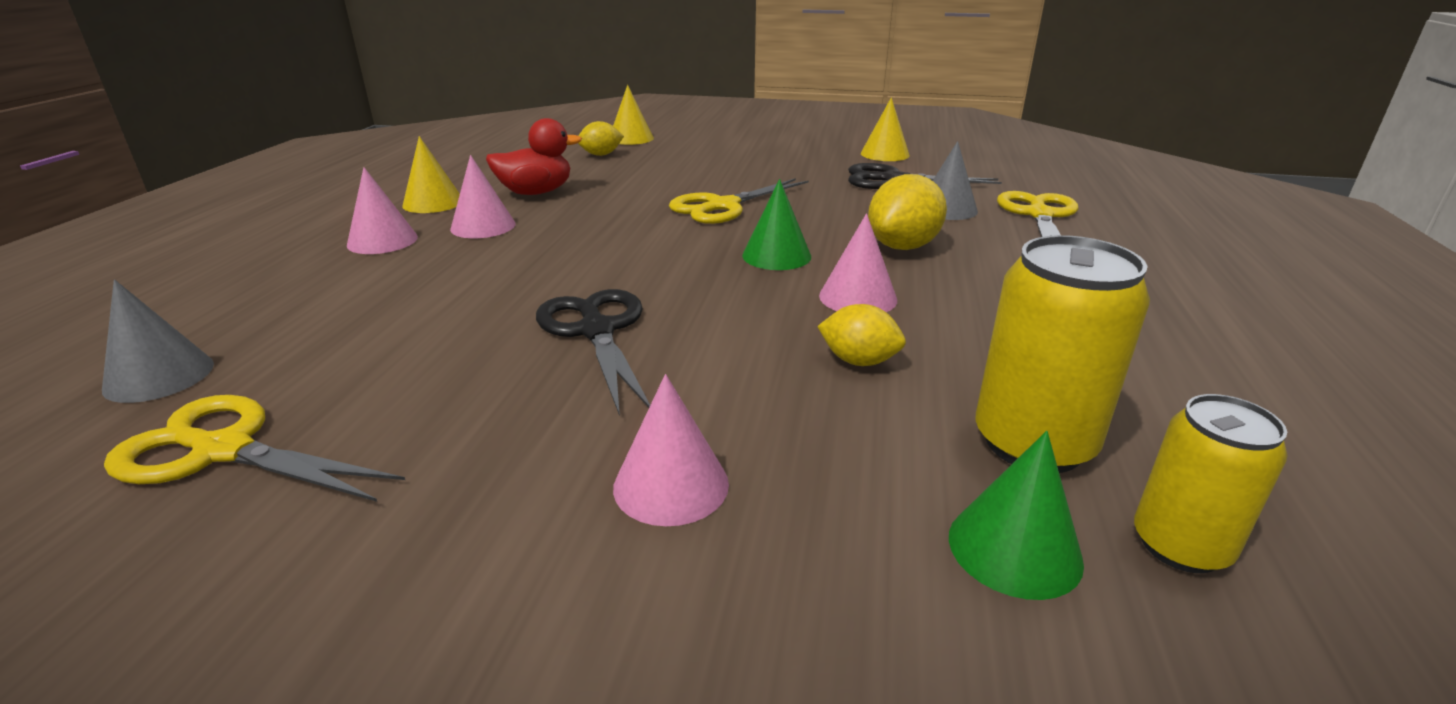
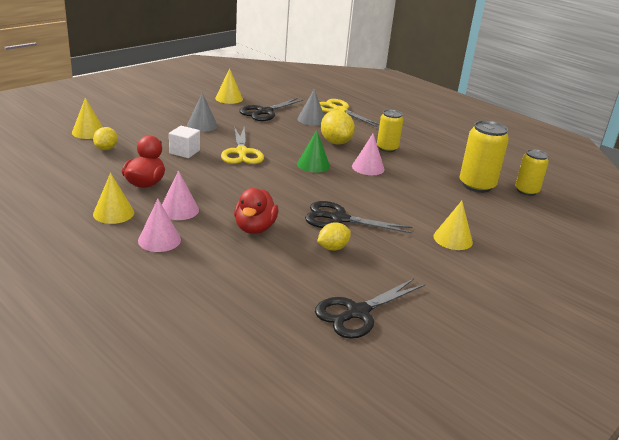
camera: 60 degrees left, 0 degrees up
(159, 376) = (268, 323): grey cone -> grey cone (202, 125)
(223, 451) = (357, 313): yellow scissors -> black scissors
(480, 280) = (255, 228): none -> red duck
(662, 182) = (184, 152): none -> white cube
(671, 485) = (453, 239): pink cone -> yellow cone
(859, 361) = (412, 186): yellow lemon -> yellow lemon (332, 248)
(984, 290) = (387, 148): none -> yellow can
(1014, 548) = (514, 208): green cone -> none

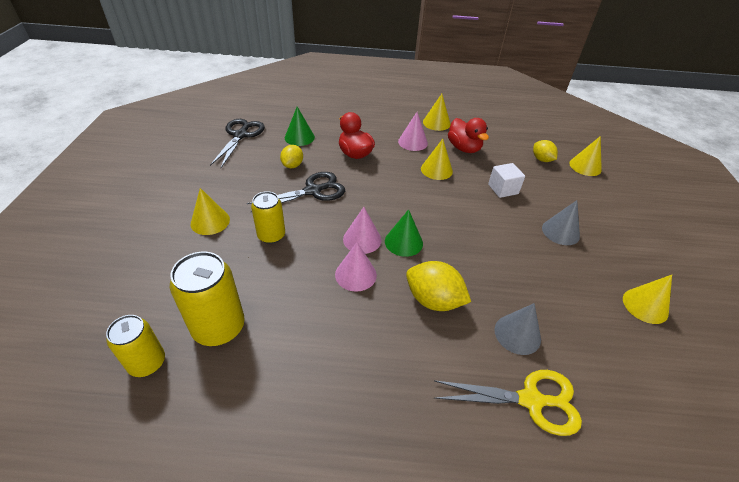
camera: 140 degrees right, 15 degrees up
(159, 240) = (388, 122): pink cone -> pink cone (362, 239)
(206, 183) = (436, 170): none -> yellow cone
(241, 152) = (473, 217): yellow scissors -> none
(265, 112) = (573, 306): black scissors -> none
(288, 273) = (299, 137): none -> green cone
(387, 148) = (374, 335): yellow can -> yellow can (271, 235)

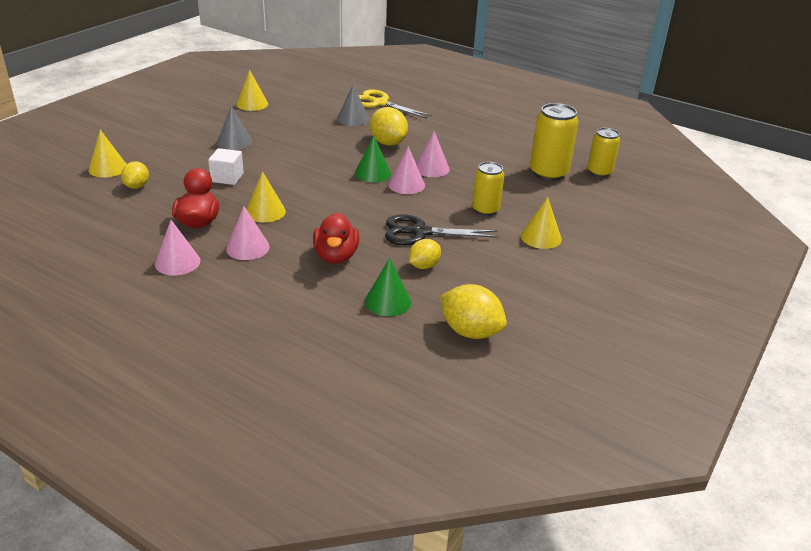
camera: 150 degrees left, 10 degrees down
(240, 135) = (470, 331): black scissors -> yellow lemon
(436, 123) = (177, 262): yellow cone -> pink cone

